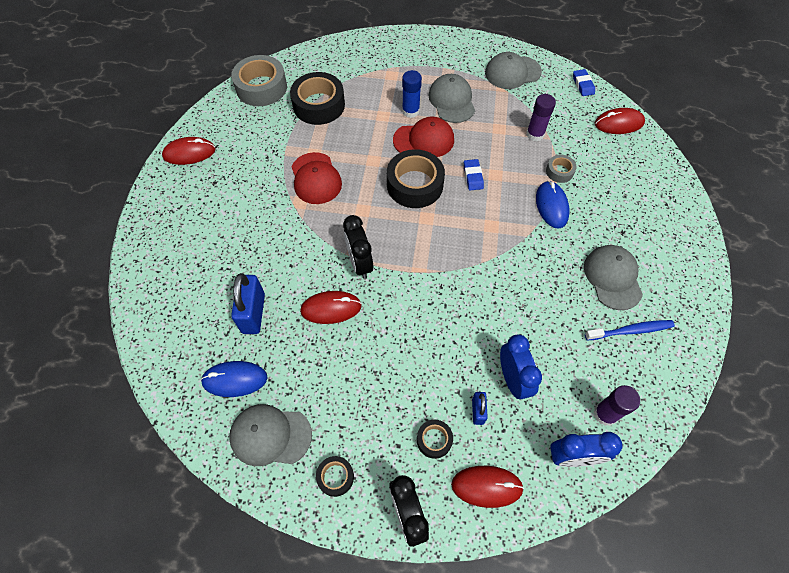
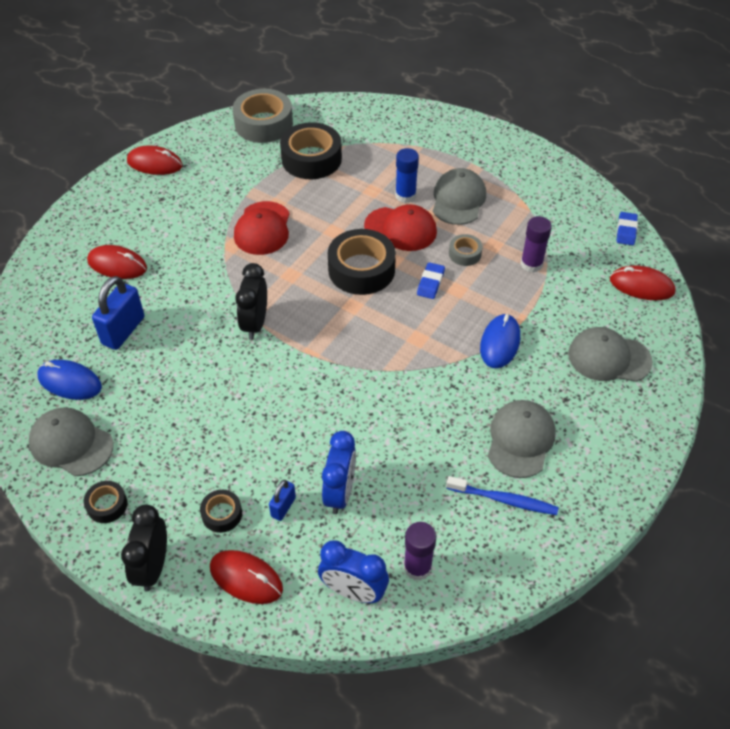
camera: 25 degrees right, 10 degrees down
(331, 308) = (199, 354): red mouse -> red mouse (117, 265)
(512, 72) = (549, 192): grey cap -> grey cap (609, 358)
(559, 171) = (533, 311): grey tape -> grey tape (465, 254)

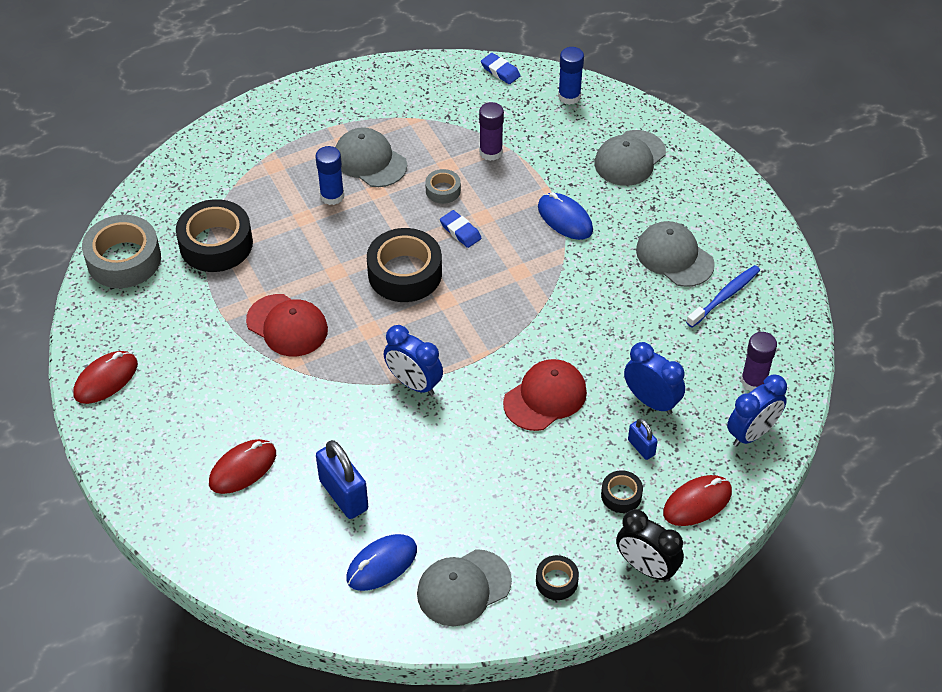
camera: 60 degrees left, 0 degrees up
(255, 324) = (414, 383): black clock -> blue clock
(401, 229) = (374, 220): red cap -> red cap (545, 397)
(641, 286) = (569, 96): red mouse -> blue glue stick

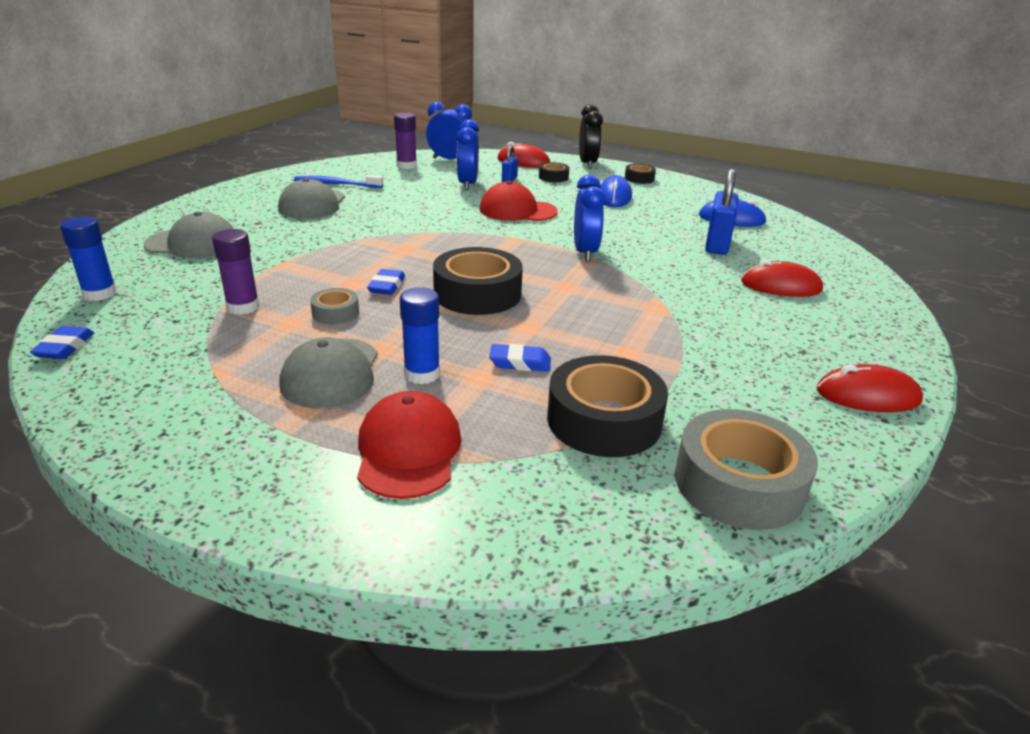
camera: 130 degrees left, 20 degrees down
(287, 325) = (628, 325): red cap -> red cap (408, 450)
(301, 243) = (520, 363): none -> blue eraser
(463, 588) = (694, 196): grey cap -> none
(565, 219) = (312, 249): blue mouse -> blue mouse (614, 197)

